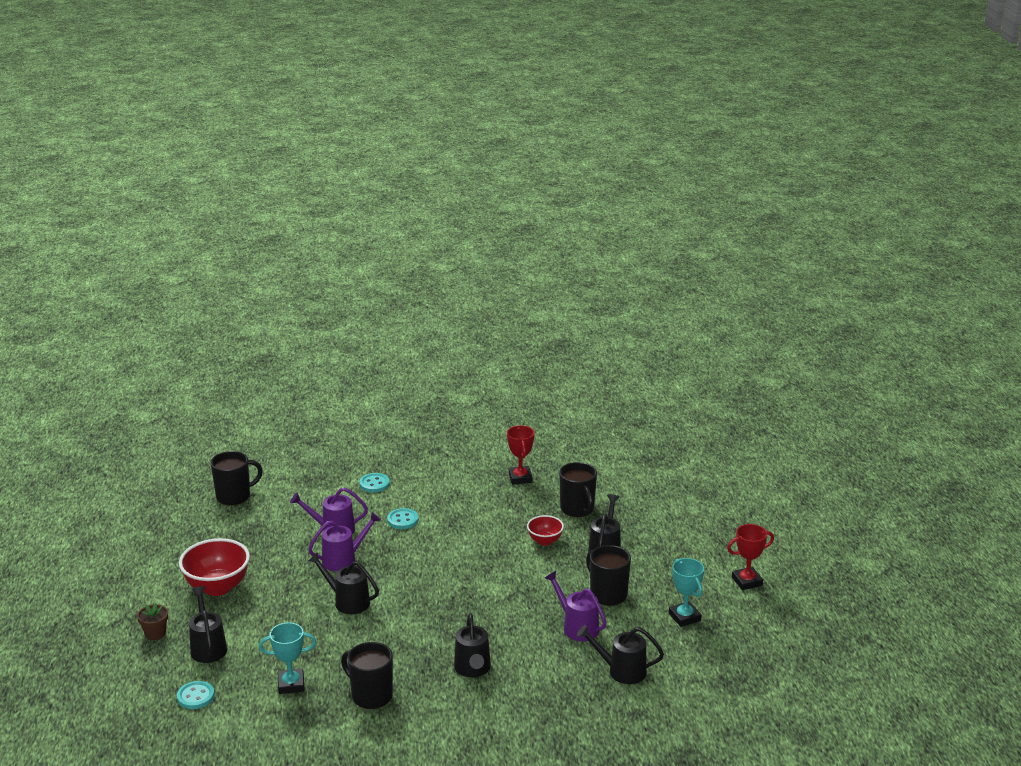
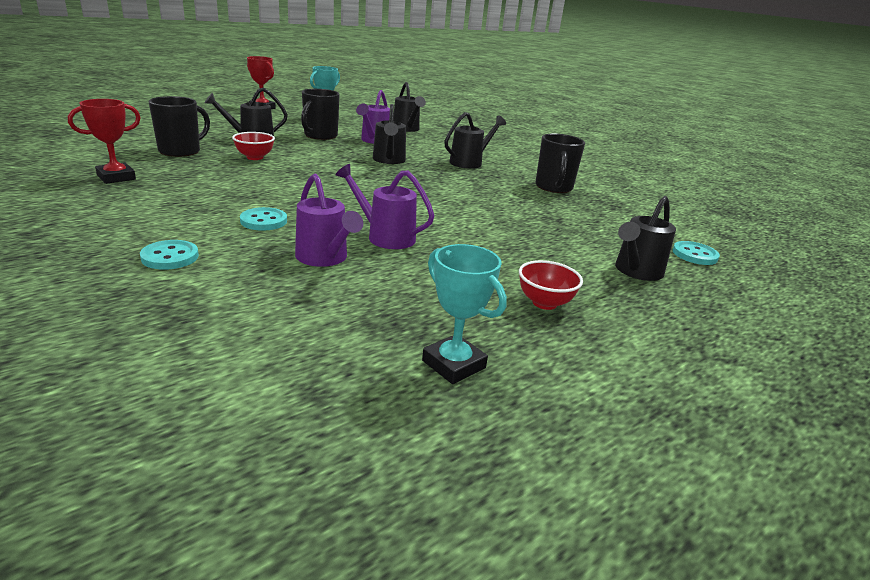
camera: 125 degrees left, 0 degrees up
(155, 633) = (682, 315): brown flower pot -> none
(217, 587) = (544, 303): red bowl -> red bowl, size x0.56
(234, 496) = (290, 386): black mug -> none
(291, 684) = (599, 217): turquoise trophy -> turquoise trophy (453, 364)
(347, 601) = (456, 219): black watering can -> black watering can (389, 160)

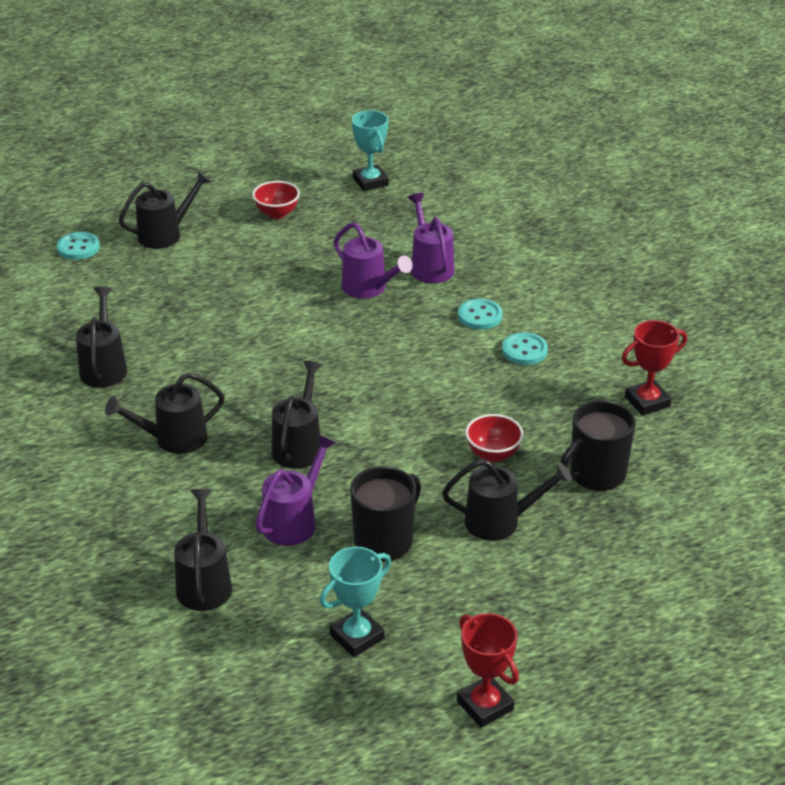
camera: 160 degrees left, 10 degrees up
(170, 257) = (552, 275): turquoise button -> turquoise button (524, 350)
(553, 187) = (104, 367): black mug -> black watering can

